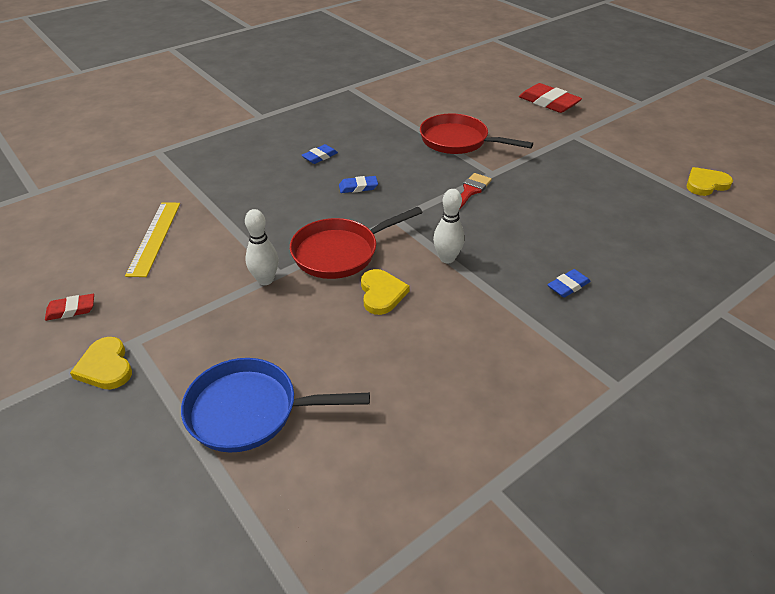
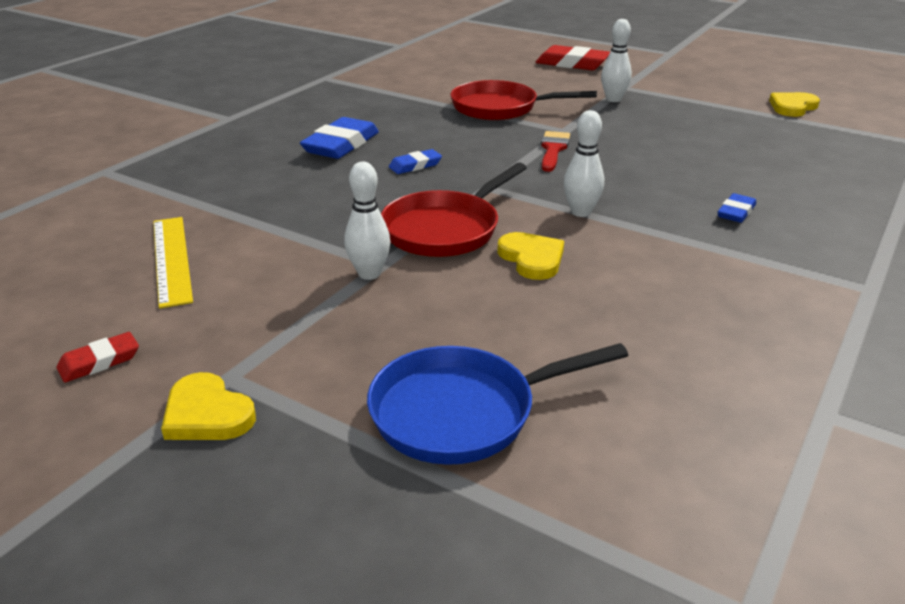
camera: 20 degrees left, 10 degrees down
(320, 156) = (341, 145): blue eraser -> blue eraser, size x1.85
(554, 148) = (613, 99): none -> white bowling pin

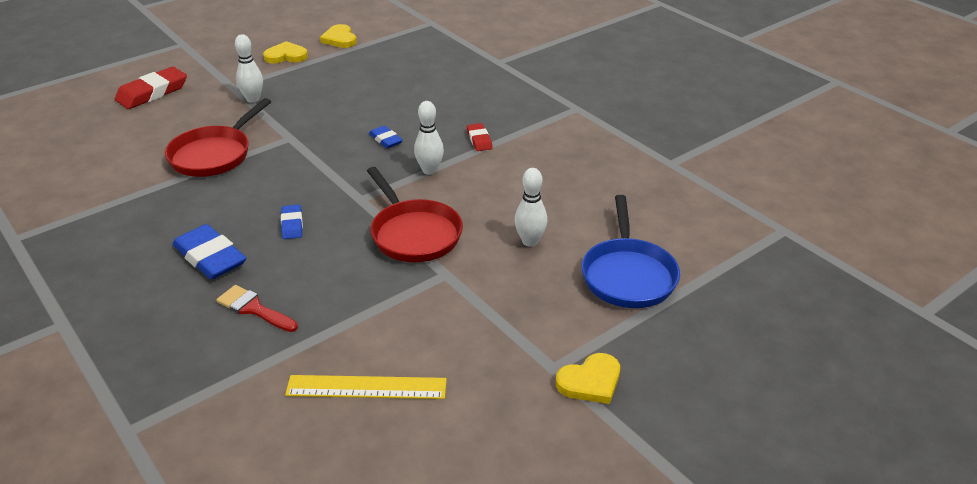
camera: 70 degrees left, 5 degrees up
(99, 362) = (504, 436): red eraser -> red eraser (479, 140)
(369, 274) = (455, 282): white bowling pin -> white bowling pin (530, 241)
(532, 259) = (478, 207): yellow heart -> yellow heart (286, 56)
(553, 149) = (321, 153): red brush -> red brush (254, 309)
(736, 212) = (470, 115): blue eraser -> blue eraser (385, 140)

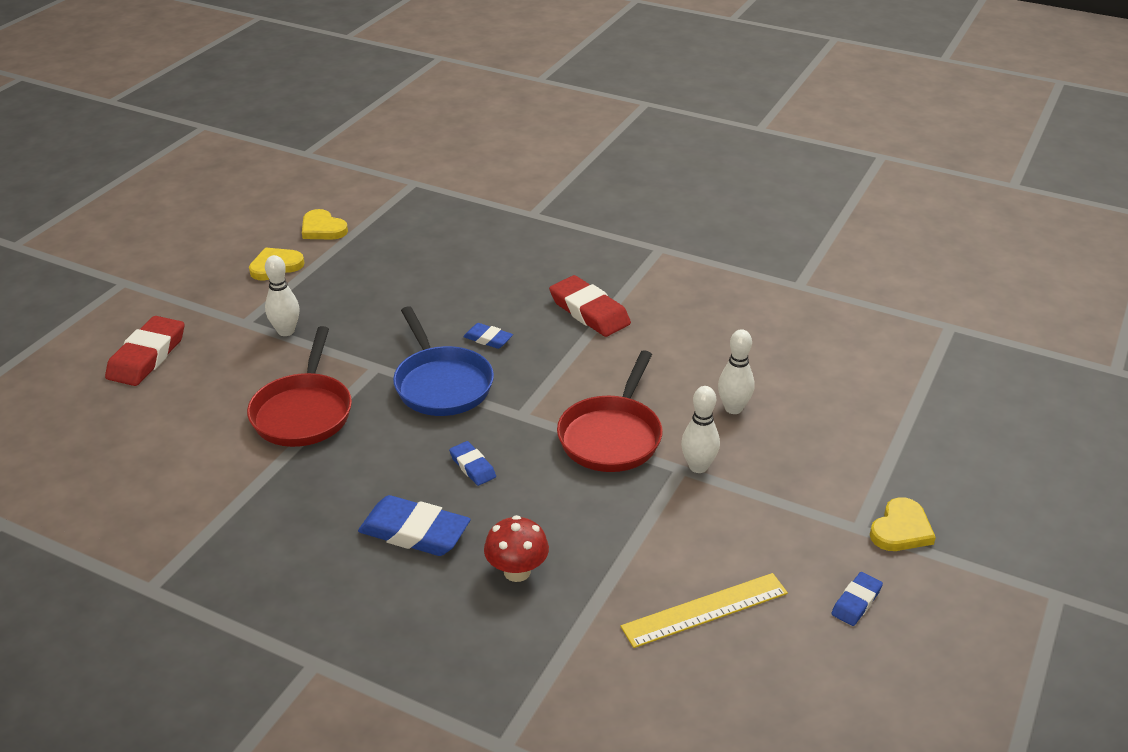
camera: 25 degrees left, 0 degrees up
(254, 309) = (517, 571): red brush -> red mushroom
(414, 234) = (612, 436): red pan -> red pan turned 75 degrees clockwise
(429, 170) = (567, 361): white bowling pin -> white bowling pin (698, 467)
(479, 140) = (589, 311): red eraser -> red eraser, size x1.85
(497, 427) = (856, 602): none -> blue eraser
(628, 275) = (851, 414): blue pan -> blue pan (441, 384)

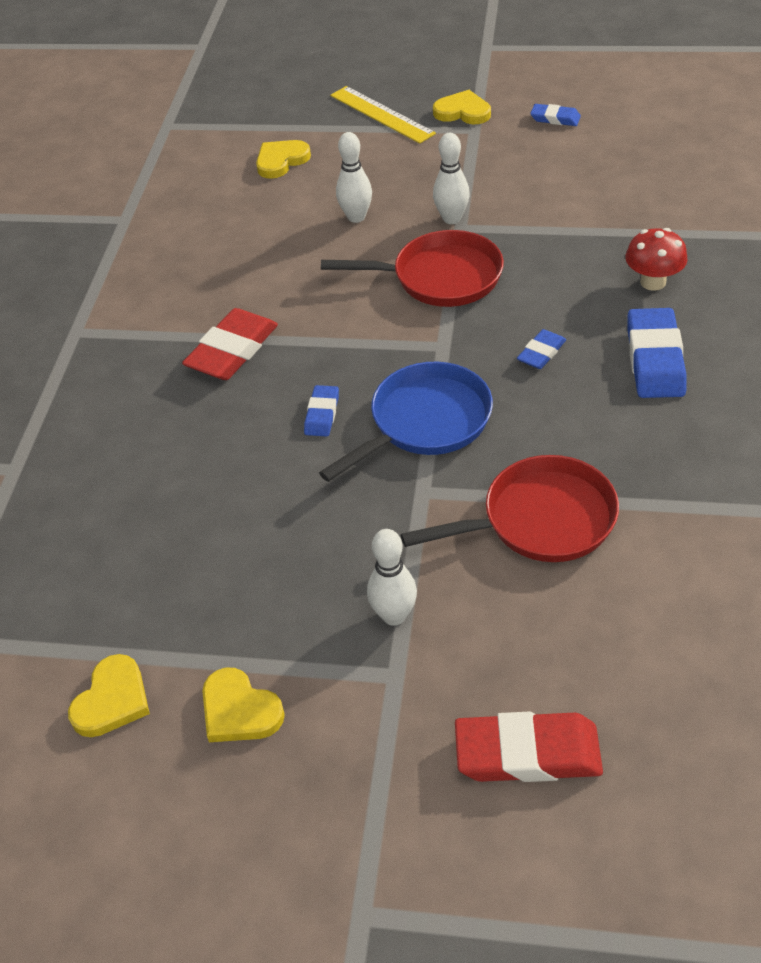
camera: 105 degrees left, 10 degrees up
(705, 610) = (616, 179): yellow ruler -> yellow ruler (381, 114)
(853, 382) = (281, 161): none -> yellow heart

